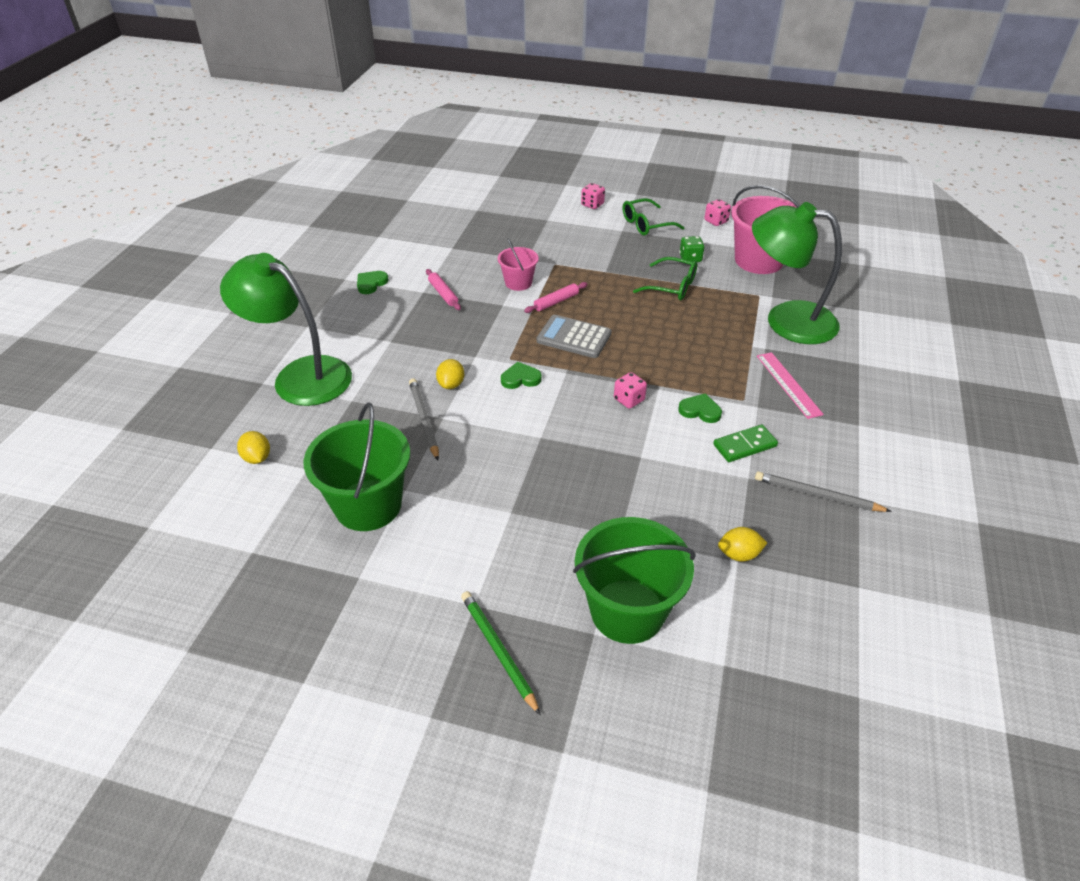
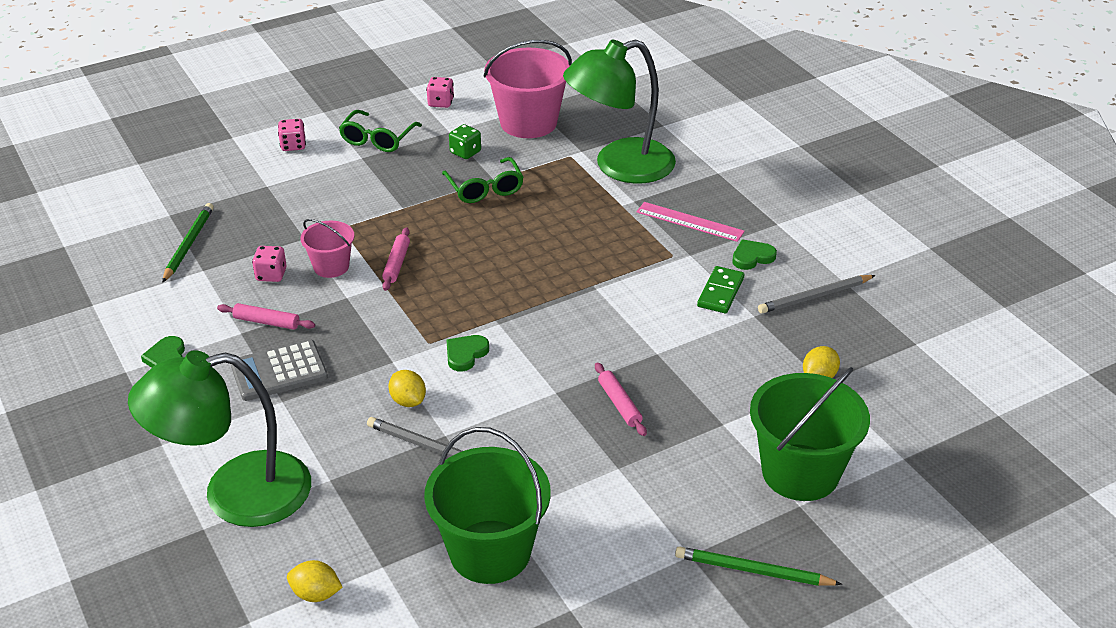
camera: 45 degrees left, 5 degrees down
(464, 230) = (188, 244): none -> green pencil
(569, 472) = (619, 404): none -> pink rolling pin
(574, 337) = (461, 287): grey calculator -> grey calculator (279, 371)
(629, 400) = (585, 313): pink dice -> pink dice (271, 275)
(672, 286) = (485, 189): green glasses -> green glasses turned 90 degrees clockwise
(700, 410) = (652, 286): green heart -> green heart (752, 257)

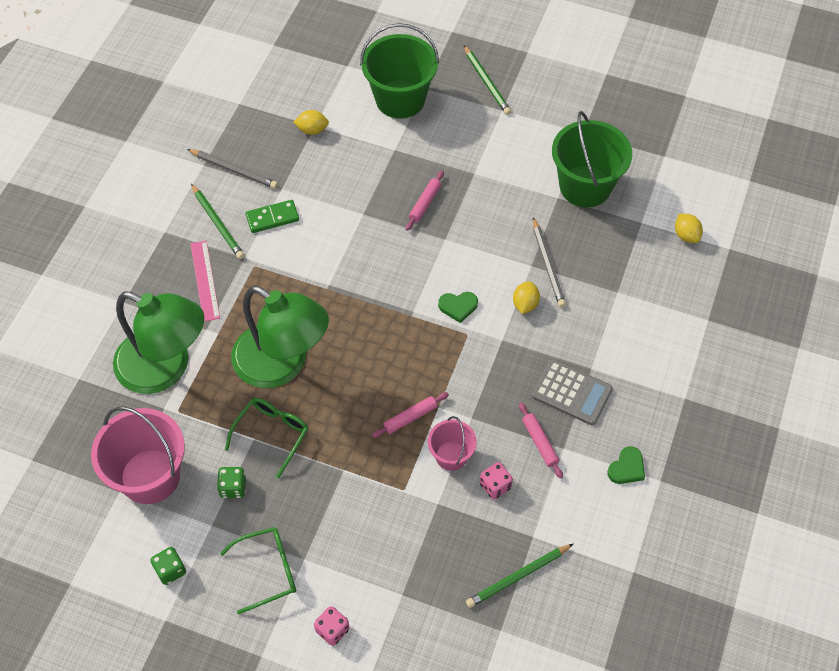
camera: 130 degrees left, 20 degrees up
(235, 494) = (673, 327): green lamp -> green lamp (282, 364)
(441, 103) = (170, 570): pink dice -> green dice
(752, 257) = (218, 223): green heart -> green pencil

